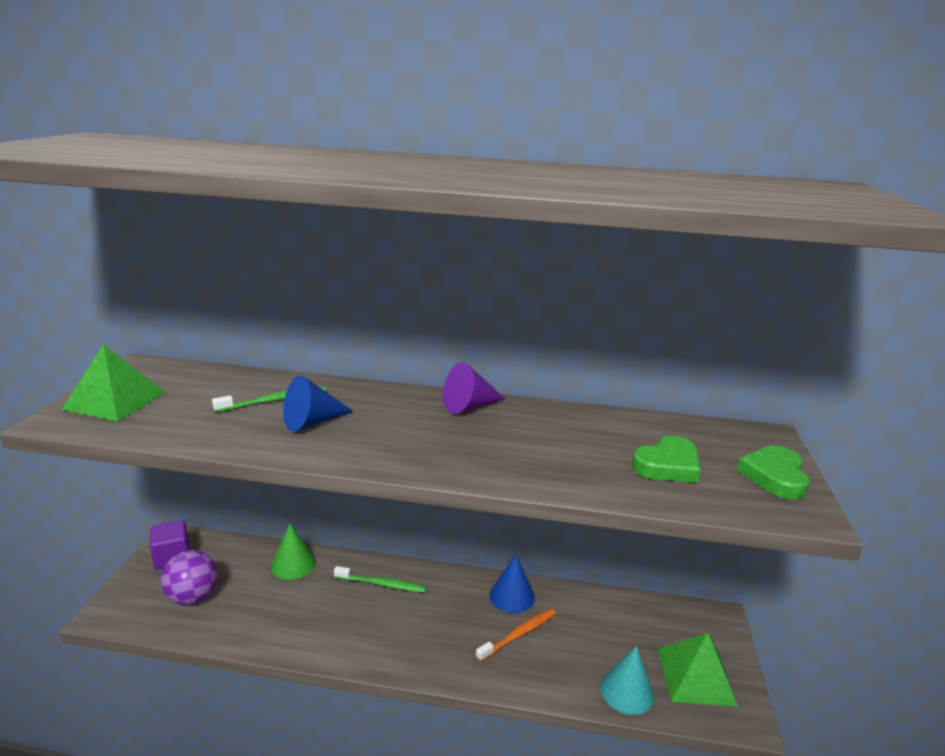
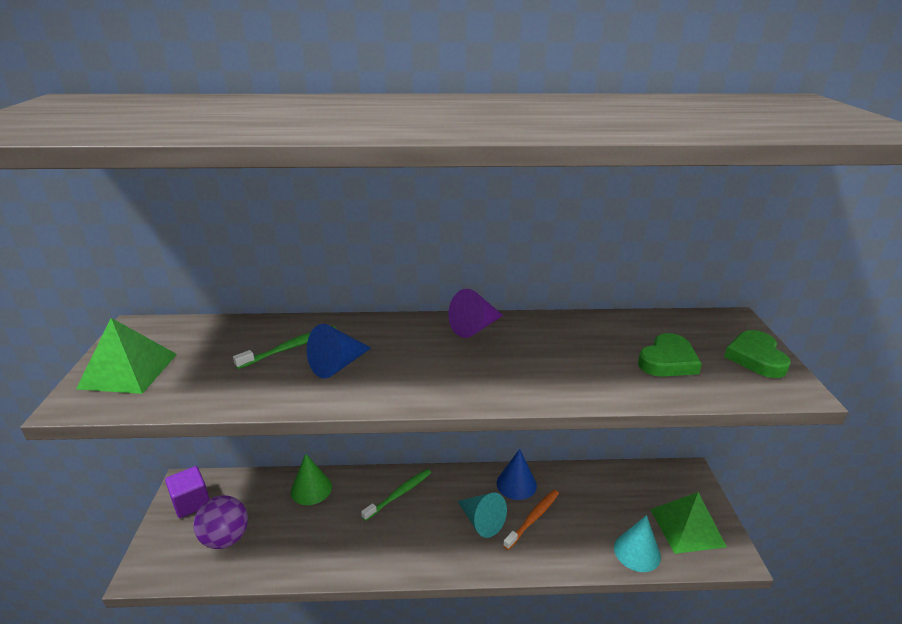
camera: 10 degrees left, 5 degrees up
(382, 584) = (399, 494): green toothbrush -> green toothbrush turned 45 degrees counterclockwise
(460, 627) = (481, 521): none -> turquoise cone

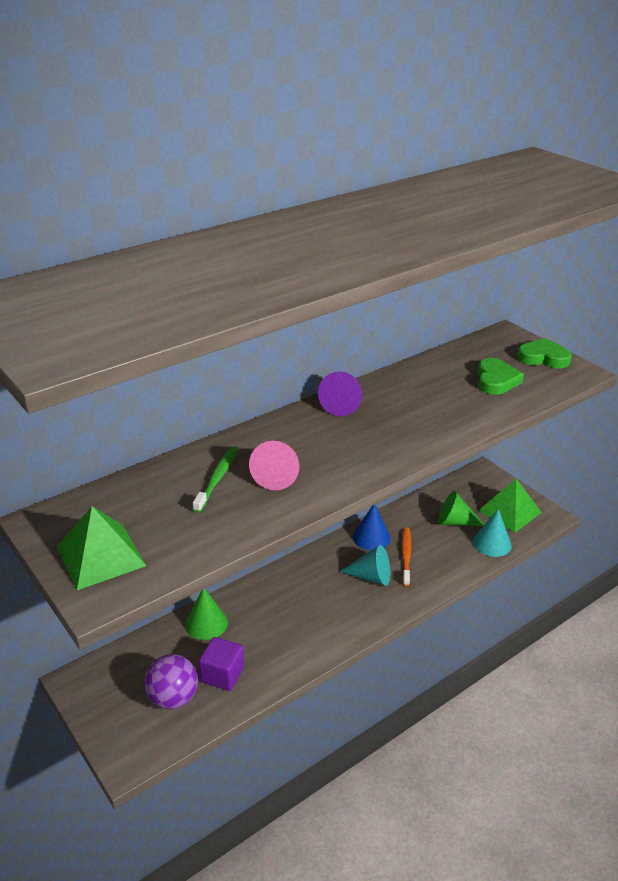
camera: 35 degrees left, 5 degrees up
(191, 502) = (103, 691): purple cube -> purple cube (222, 675)
(337, 365) = (276, 475): blue cone -> pink cone
(399, 494) = (287, 589): green toothbrush -> none
(614, 509) = (455, 522): none -> green cone
(756, 358) = (543, 358): green heart -> green heart turned 135 degrees clockwise

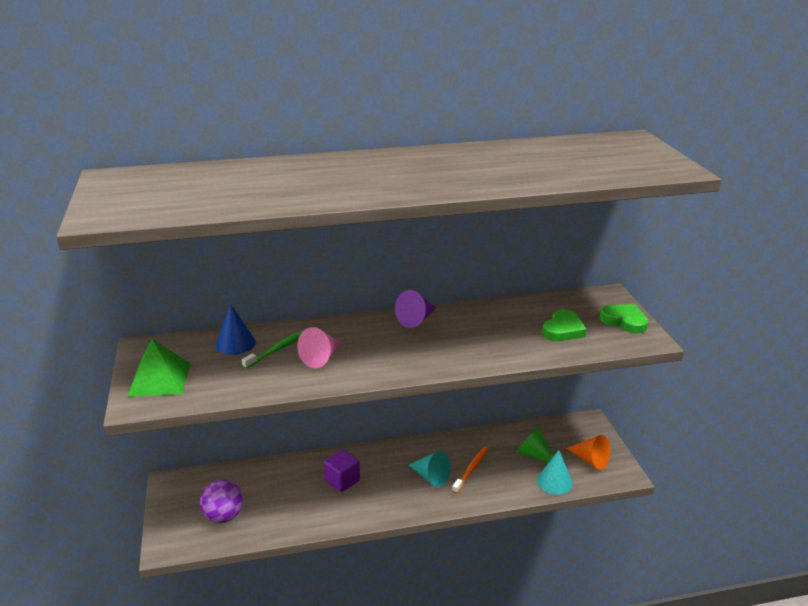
camera: 25 degrees right, 5 degrees down
(206, 623) = (282, 471): green cone -> none
(222, 675) = (268, 512): purple cube -> purple cube (342, 480)
(371, 537) = (453, 446): blue cone -> blue cone (235, 343)
(509, 511) = (590, 460): green pyramid -> orange cone

